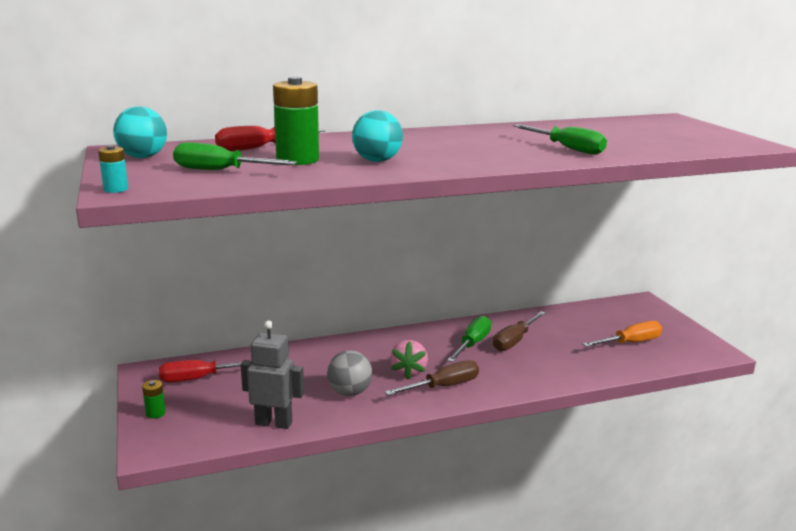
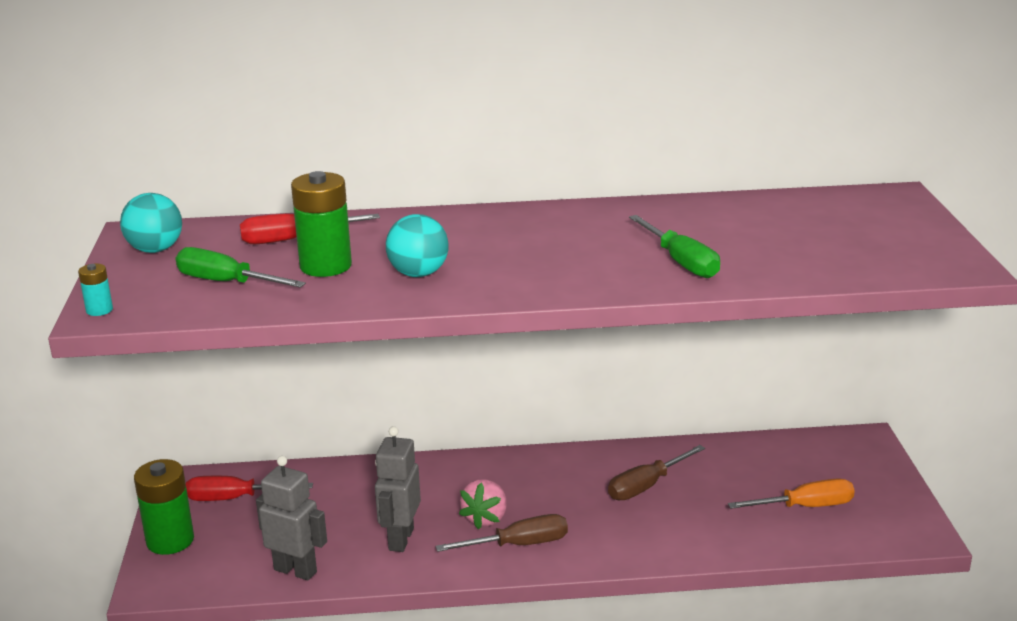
camera: 15 degrees right, 5 degrees up
(155, 413) = (170, 540): green battery -> green battery, size x2.11
(350, 392) = (400, 539): grey ball -> grey robot
(472, 344) = (587, 485): green screwdriver -> none

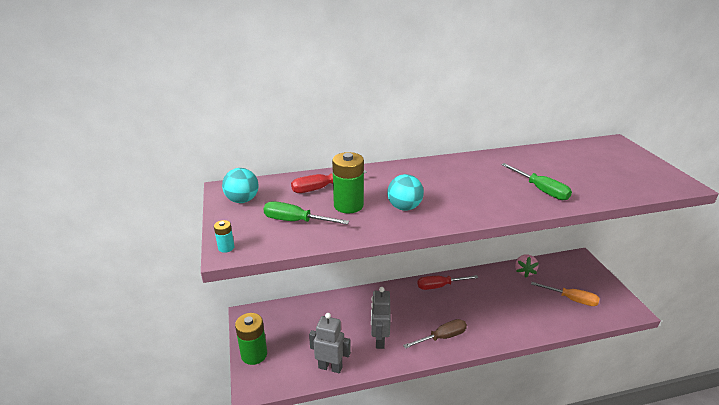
camera: 10 degrees left, 5 degrees up
(234, 498) = (281, 323): red screwdriver -> red screwdriver (439, 286)
(486, 518) = (418, 322): pink strawberry -> pink strawberry (524, 271)
(646, 486) = (490, 294): brown screwdriver -> none
(805, 506) = (571, 299): orange screwdriver -> orange screwdriver turned 45 degrees clockwise

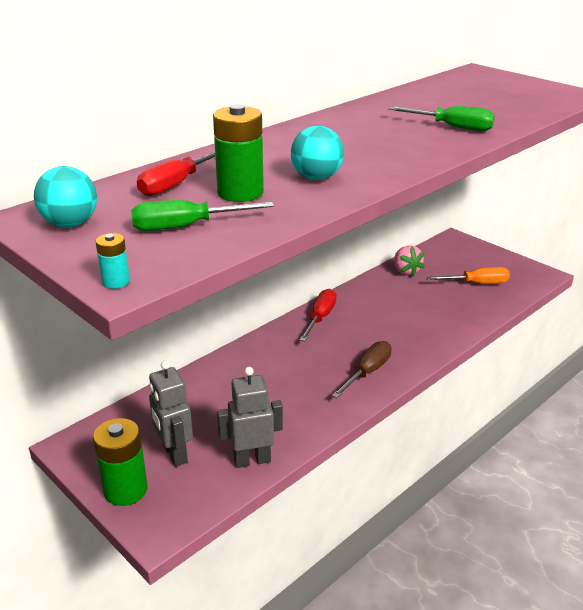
camera: 30 degrees left, 0 degrees up
(379, 340) = (293, 404): grey robot -> grey robot (174, 454)
(439, 286) = (320, 318): red screwdriver -> red screwdriver turned 150 degrees clockwise

